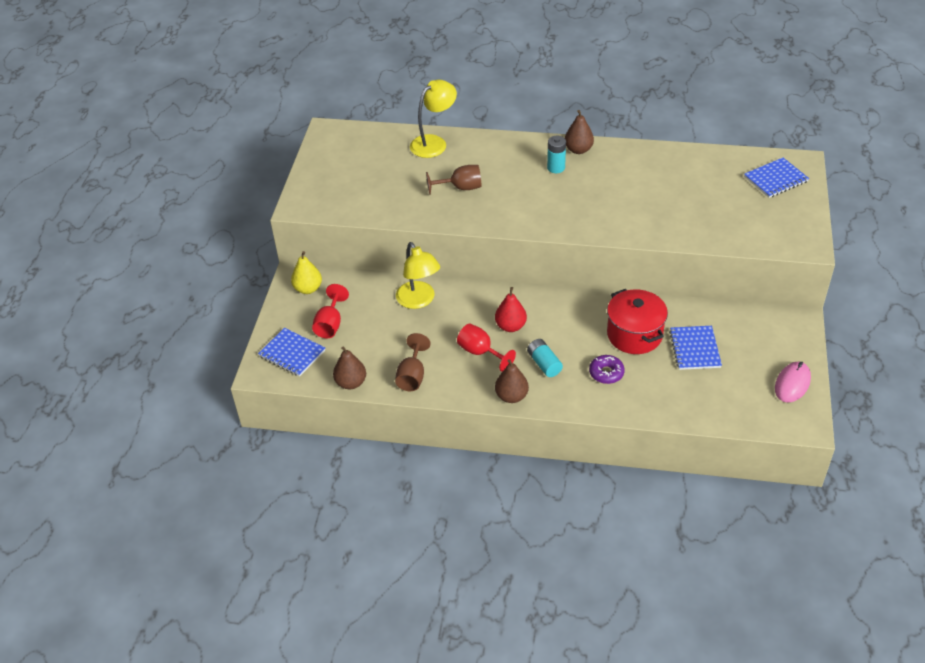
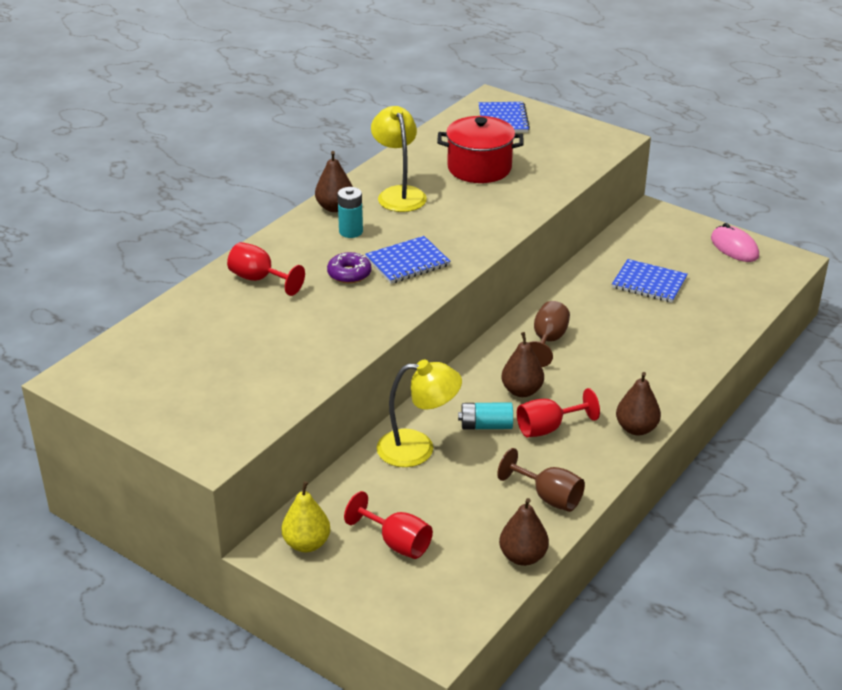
camera: 65 degrees left, 10 degrees down
(292, 353) = (425, 599): blue notebook -> blue notebook (407, 262)
(434, 143) = (205, 300): yellow lamp -> yellow lamp (399, 194)
(460, 188) = (317, 307): brown goblet -> brown goblet (547, 341)
(471, 154) = (259, 279): none -> red goblet
(510, 326) = (522, 391): red pear -> brown pear
(544, 363) = (600, 387): turquoise battery -> turquoise battery (486, 425)
(606, 373) = (645, 350): purple donut -> purple donut (349, 274)
(634, 335) = (600, 312): red pot -> red pot (479, 168)

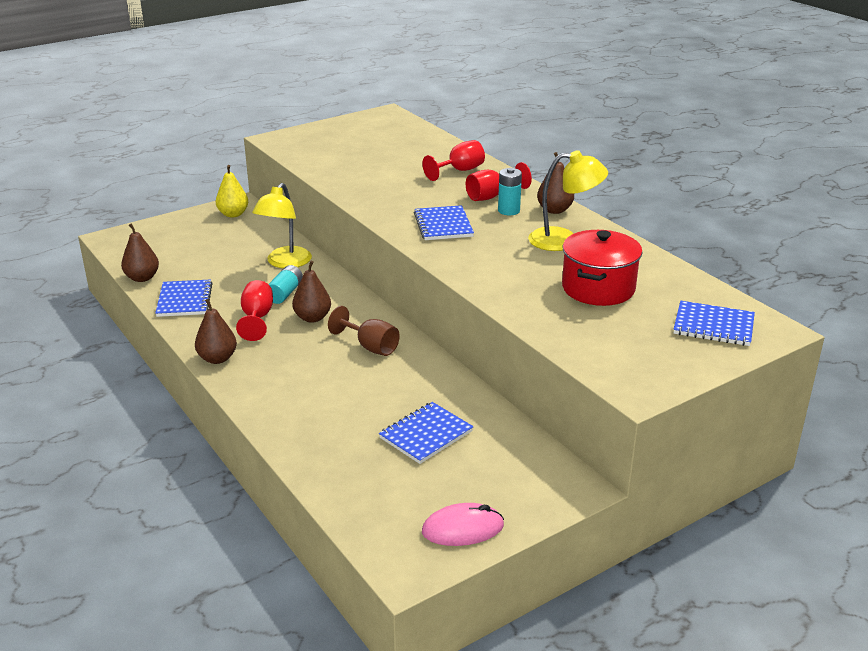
camera: 110 degrees right, 5 degrees down
(349, 274) = (443, 201): purple donut -> none
(396, 543) = (203, 240): red goblet -> red goblet (491, 196)
(548, 497) = (184, 300): brown goblet -> blue notebook

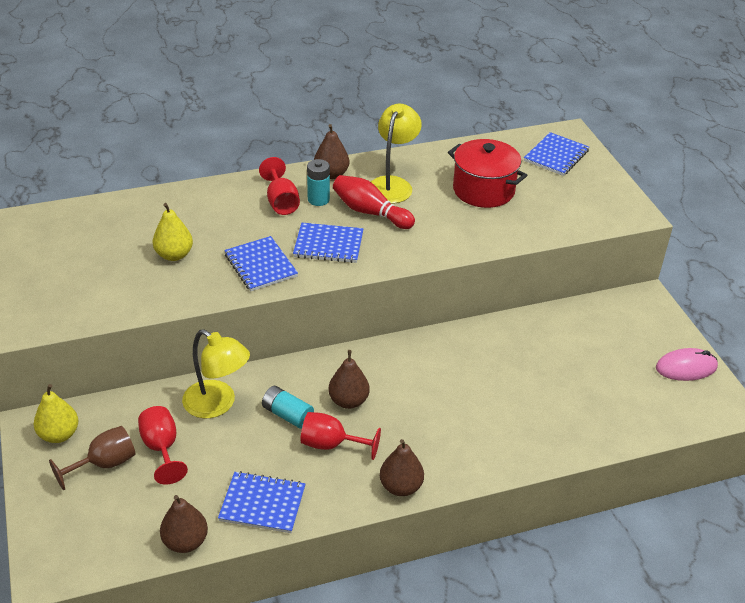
camera: 75 degrees left, 10 degrees up
(370, 347) = (419, 369): brown goblet -> brown goblet (104, 464)
(387, 170) = (174, 255): none -> yellow pear
(426, 434) = (566, 362): blue notebook -> blue notebook (260, 265)
(459, 171) = (208, 208): red goblet -> red goblet (162, 448)
(462, 529) = (686, 367): pink mouse -> pink mouse turned 75 degrees clockwise
(508, 236) = (370, 212): none -> red bowling pin

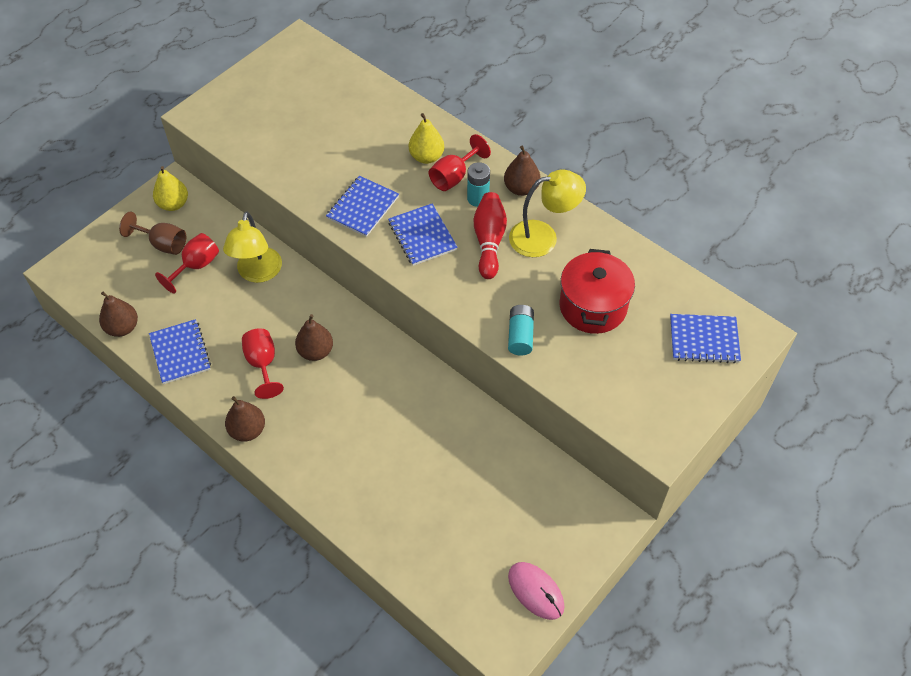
camera: 60 degrees right, 15 degrees up
(174, 255) = (336, 151): yellow pear -> yellow pear (426, 157)
(287, 414) = (275, 320): turquoise battery -> turquoise battery (520, 336)

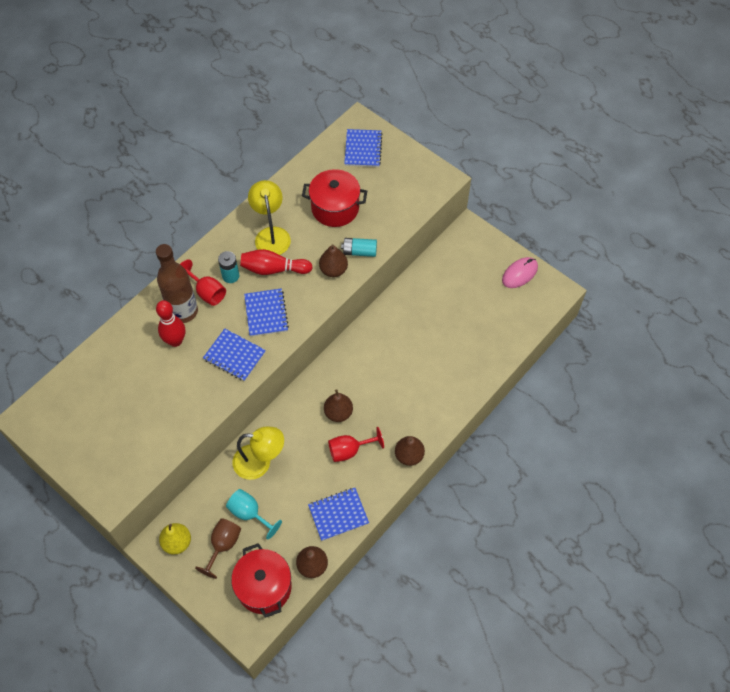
camera: 90 degrees left, 5 degrees up
(107, 283) = (264, 587): none -> red pot
(196, 266) = (249, 513): red goblet -> turquoise goblet
(386, 152) = (175, 341): none -> red bowling pin
(422, 236) = (266, 313): blue notebook -> blue notebook turned 75 degrees counterclockwise
(426, 157) = (183, 311): yellow pear -> brown bottle
(521, 188) = (222, 247): brown pear -> brown pear (333, 270)

